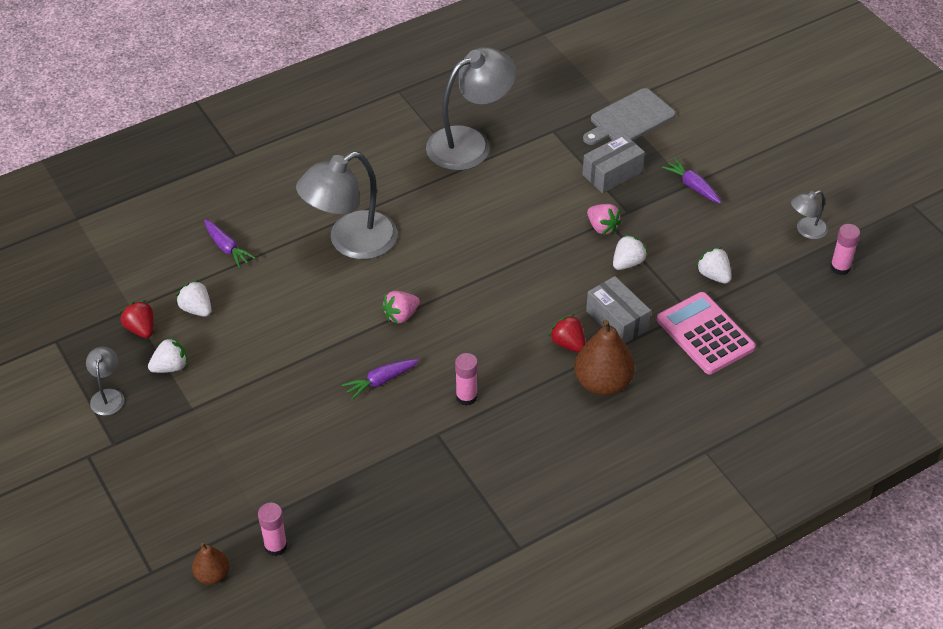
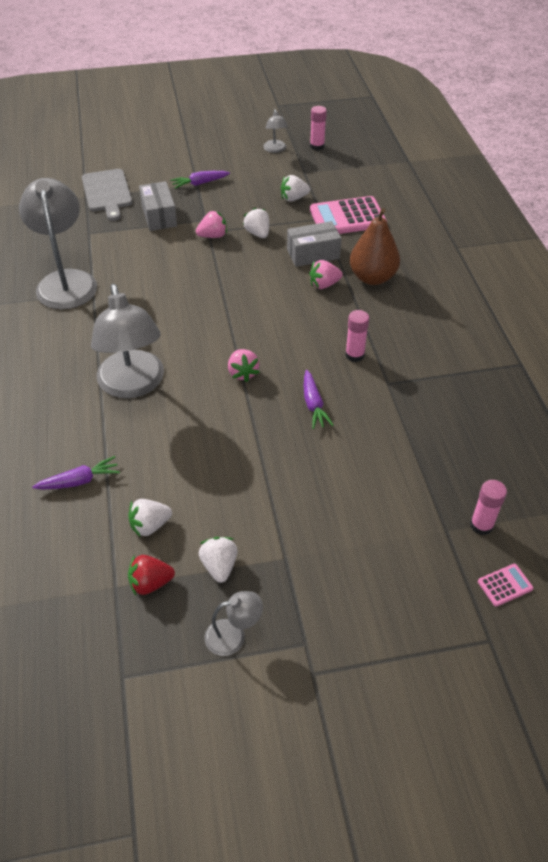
camera: 70 degrees left, 0 degrees up
(108, 396) = (233, 635): grey lamp -> grey lamp turned 150 degrees clockwise
(212, 575) = (505, 585): brown pear -> pink calculator
(568, 343) = (324, 284): red strawberry -> pink strawberry

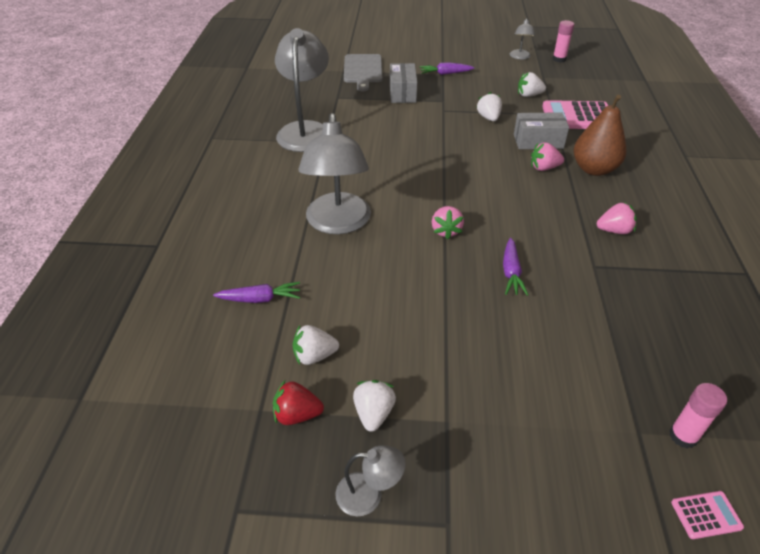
camera: 15 degrees right, 5 degrees down
(213, 236) = (446, 114): pink strawberry -> pink strawberry (614, 230)
(354, 355) = (563, 234): pink glue stick -> none

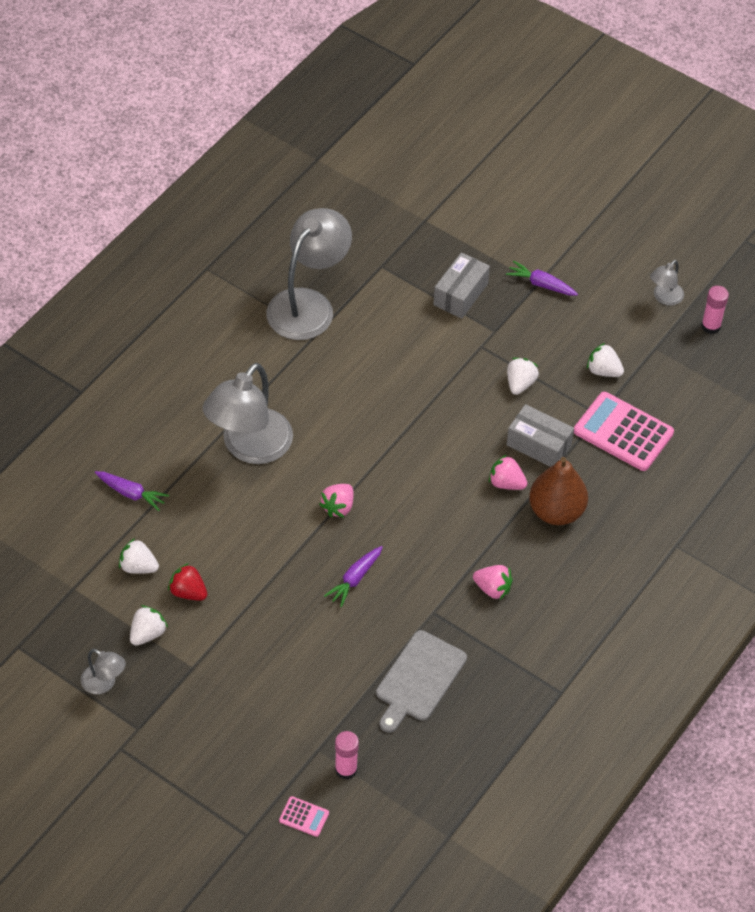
camera: 30 degrees right, 10 degrees up
(297, 415) = (95, 605): red strawberry -> red strawberry (188, 592)
(363, 70) = (448, 230): grey cutting board -> grey cutting board (419, 679)

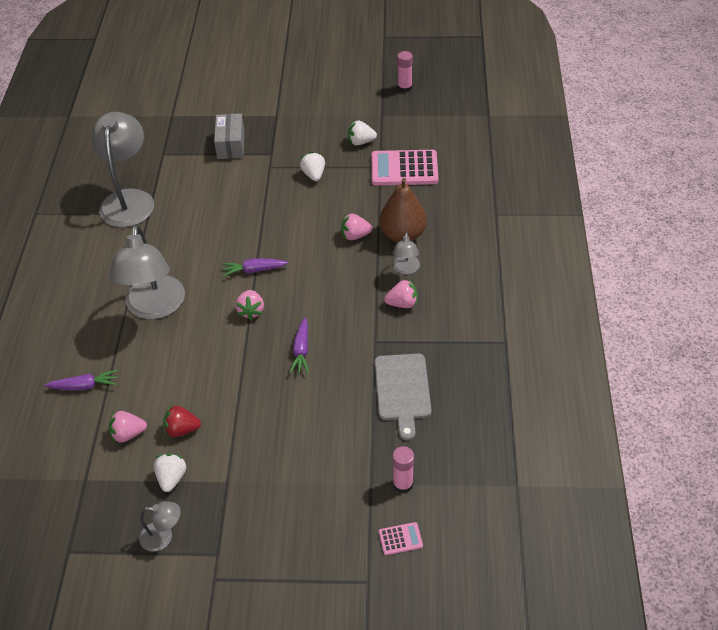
camera: 30 degrees left, 5 degrees down
(138, 567) = (128, 434): white strawberry -> pink strawberry
(538, 445) = (357, 203): grey box -> none
(541, 284) = (279, 115): purple carrot -> purple carrot (254, 270)
(664, 298) = (363, 86): grey lamp -> grey lamp (406, 269)

